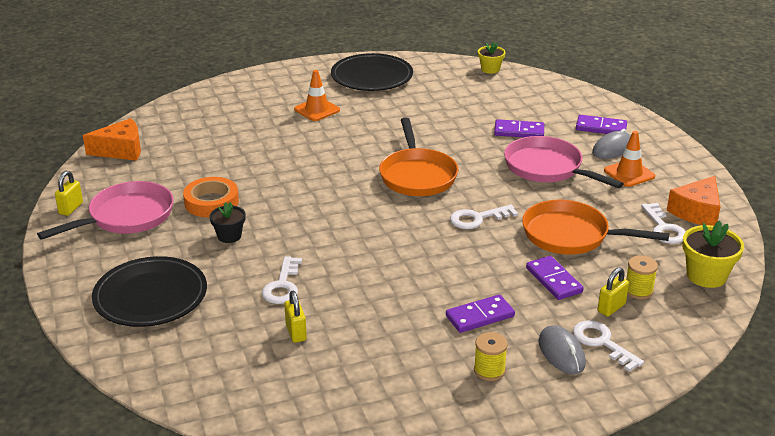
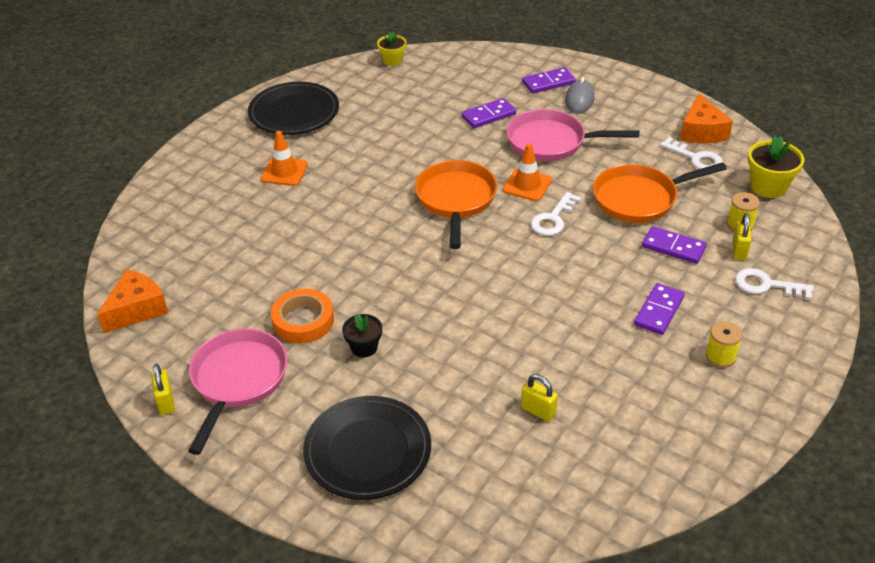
camera: 35 degrees left, 10 degrees up
(282, 285) = (472, 371): white key -> none
(417, 175) = (456, 200): orange pan -> orange pan turned 135 degrees counterclockwise
(561, 353) = (750, 310): grey mouse -> none
(629, 173) = (617, 118): orange traffic cone -> orange traffic cone (527, 185)

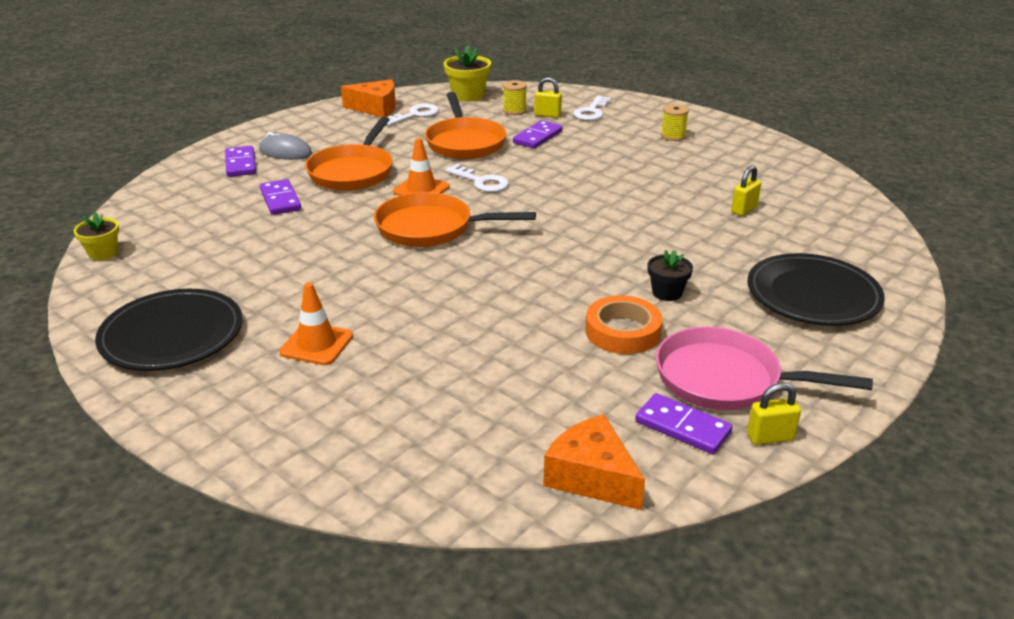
camera: 85 degrees left, 10 degrees down
(551, 142) = (353, 172): pink pan -> orange pan
(659, 311) = (619, 151): purple domino -> purple domino (683, 427)

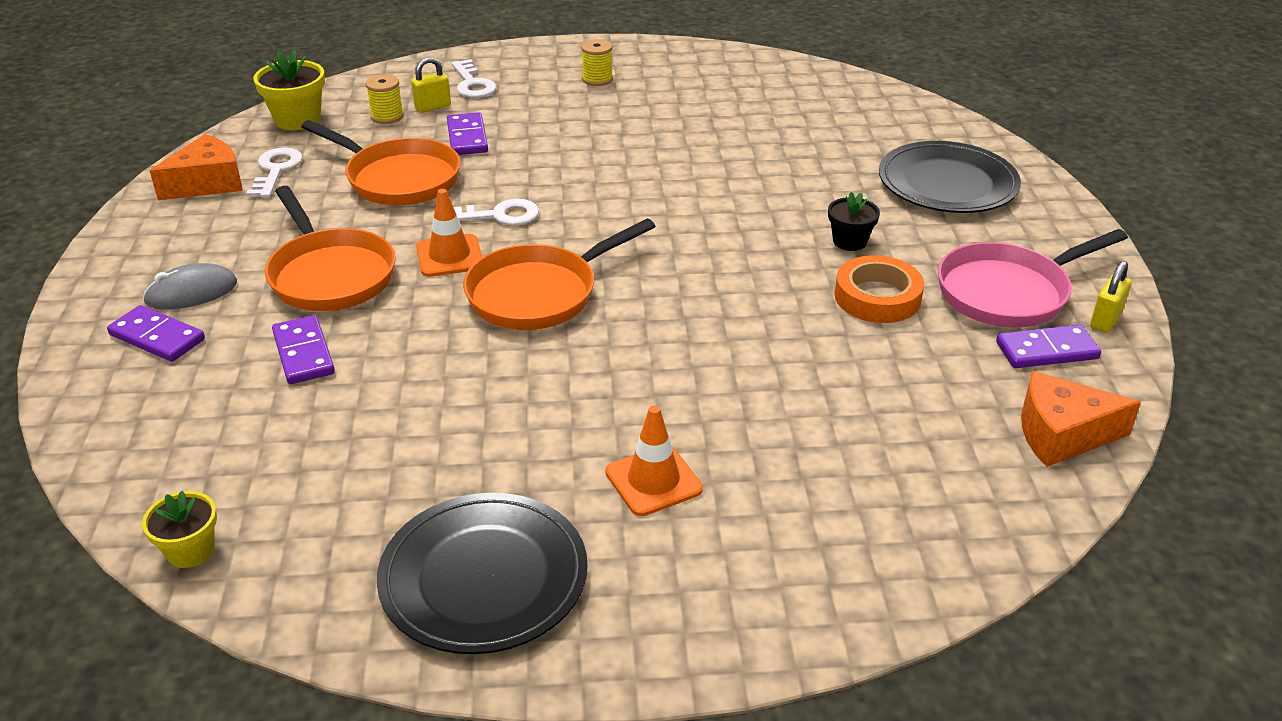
camera: 45 degrees left, 5 degrees up
(280, 200) = (304, 353): purple domino -> purple domino turned 45 degrees clockwise
(744, 210) = (778, 129): yellow padlock -> none

